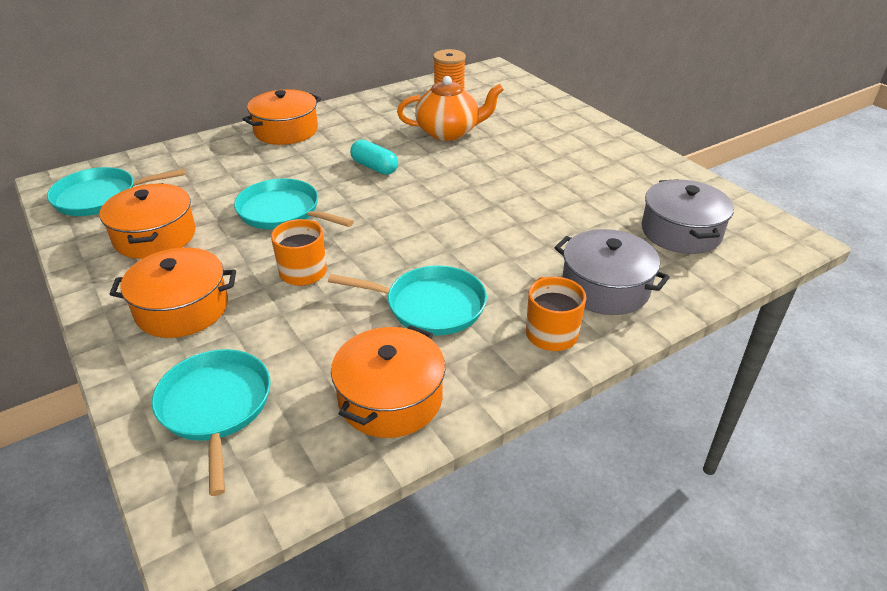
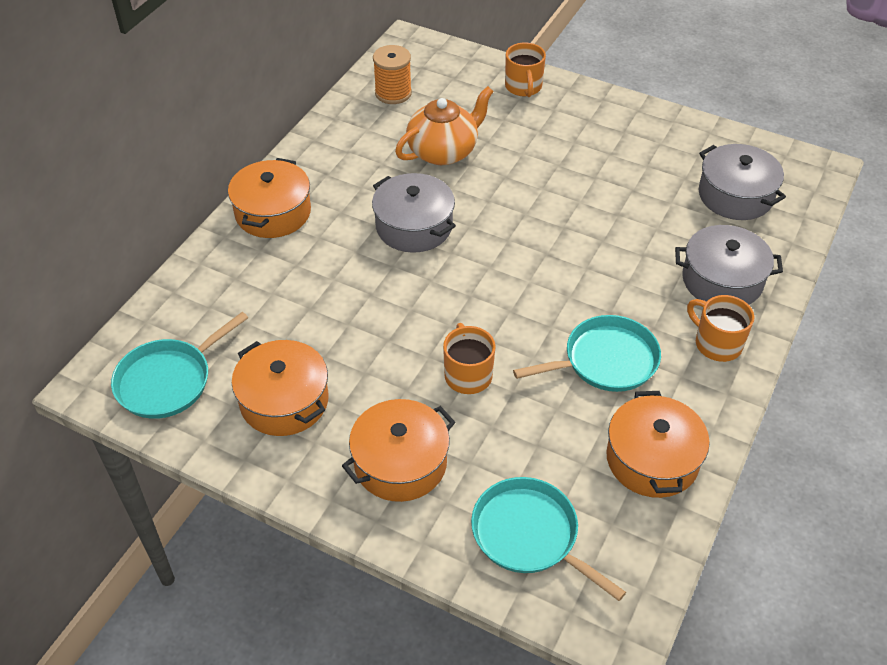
camera: 30 degrees left, 10 degrees up
(282, 212) = (379, 318): turquoise pan -> none
(374, 167) = (414, 226): turquoise capsule -> grey pot
(555, 113) = (523, 87): none -> orange mug

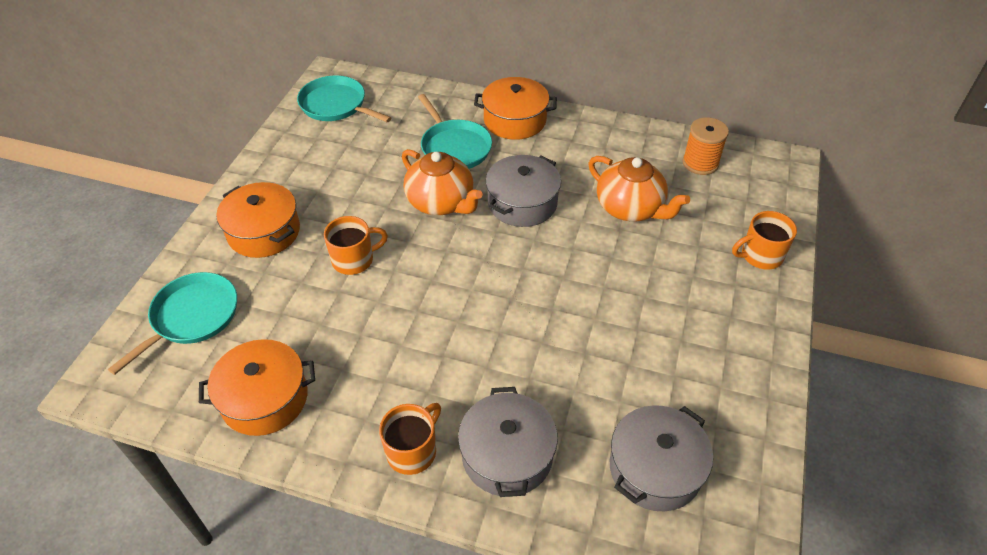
camera: 80 degrees right, 0 degrees up
(284, 401) = (321, 162): orange pot -> none
(395, 291) = (441, 202): none -> orange teapot
(606, 360) = (379, 355): turquoise pan -> turquoise pan (454, 147)

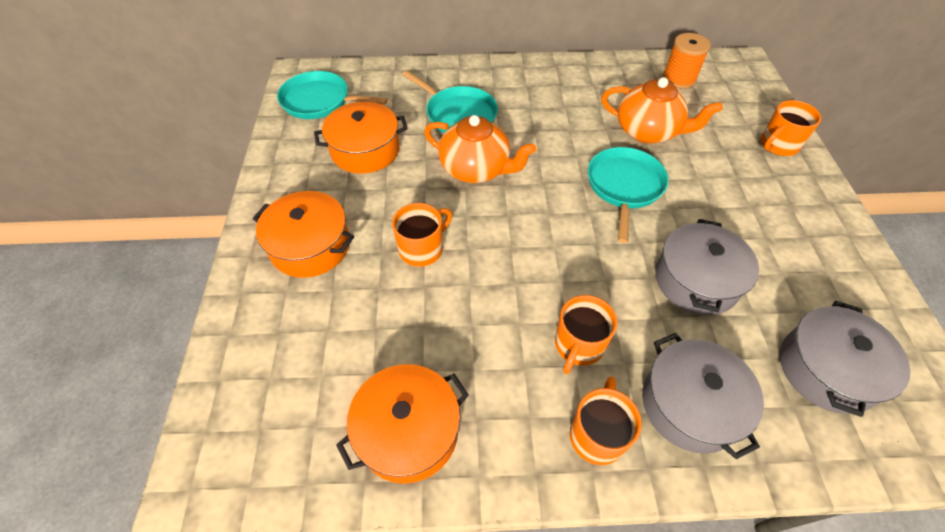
camera: 20 degrees left, 5 degrees up
(192, 317) = (276, 363): turquoise pan -> turquoise pan (624, 186)
(440, 378) = (578, 345): none -> orange mug
(515, 120) = (499, 78): orange pot -> orange pot (365, 150)
(522, 203) = (551, 150): grey pot -> grey pot (696, 280)

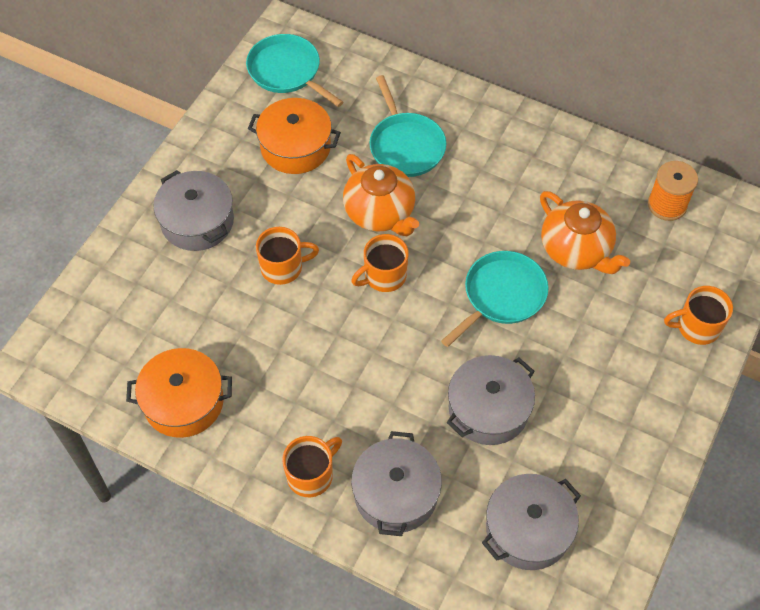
camera: 30 degrees right, 5 degrees up
(310, 246) = (197, 221): orange pot -> grey pot
(578, 345) = (347, 408): orange mug -> orange mug (384, 276)

